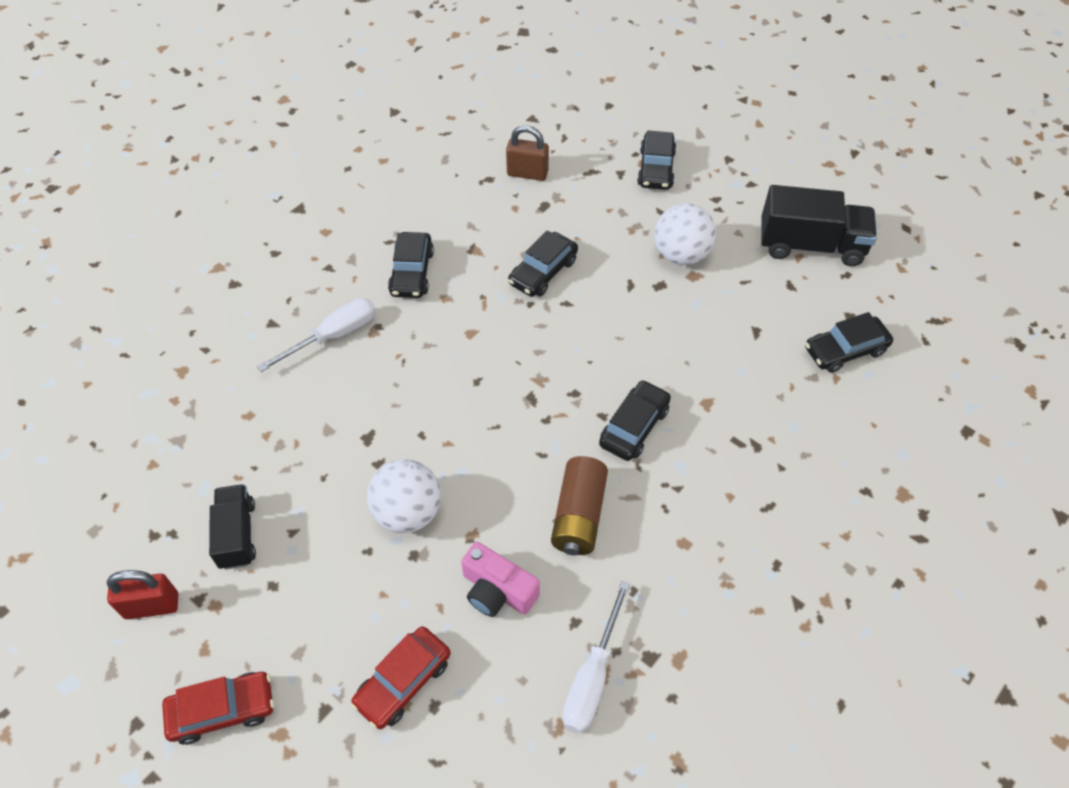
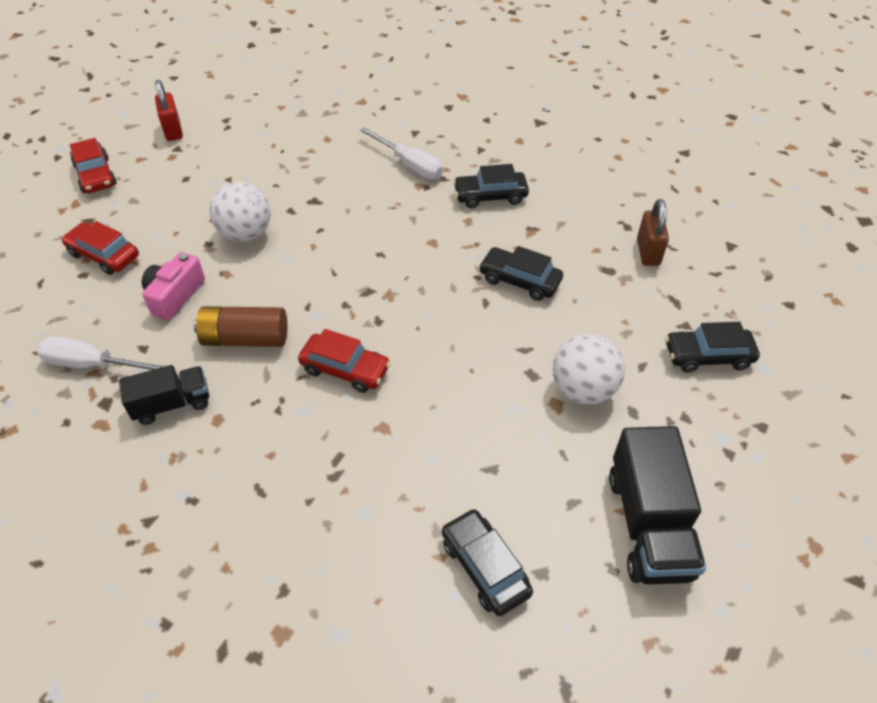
camera: 80 degrees right, 5 degrees down
(237, 534) = (226, 154): black truck -> black truck (172, 404)
(634, 427) = (345, 369): black car -> red car

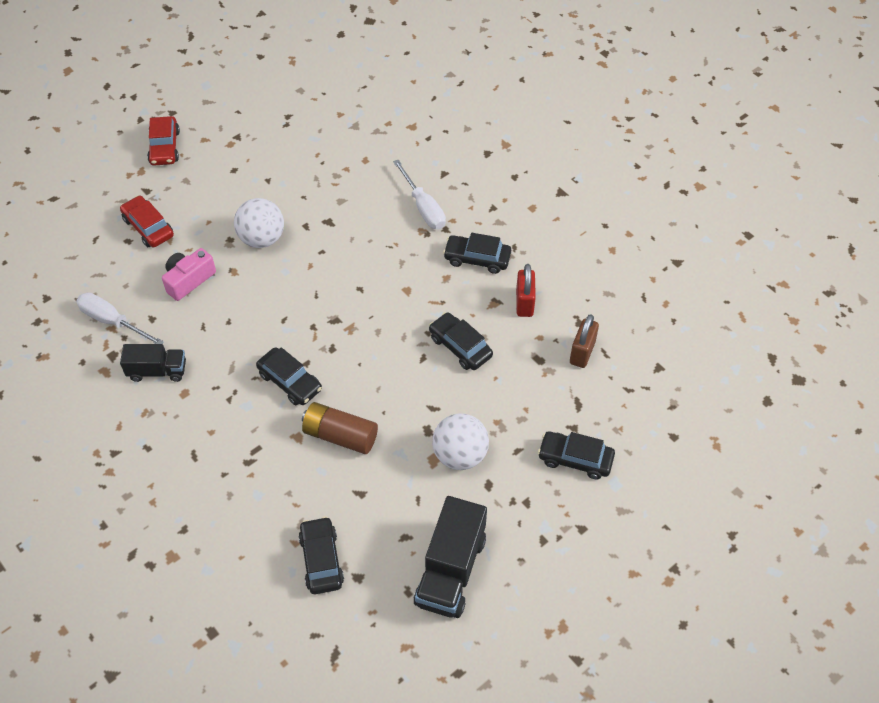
camera: 20 degrees right, 5 degrees up
(173, 131) = (240, 116): red padlock -> red padlock (524, 303)
(245, 338) = (227, 333): brown battery -> brown battery (340, 435)
(345, 369) = (290, 382): red car -> black car

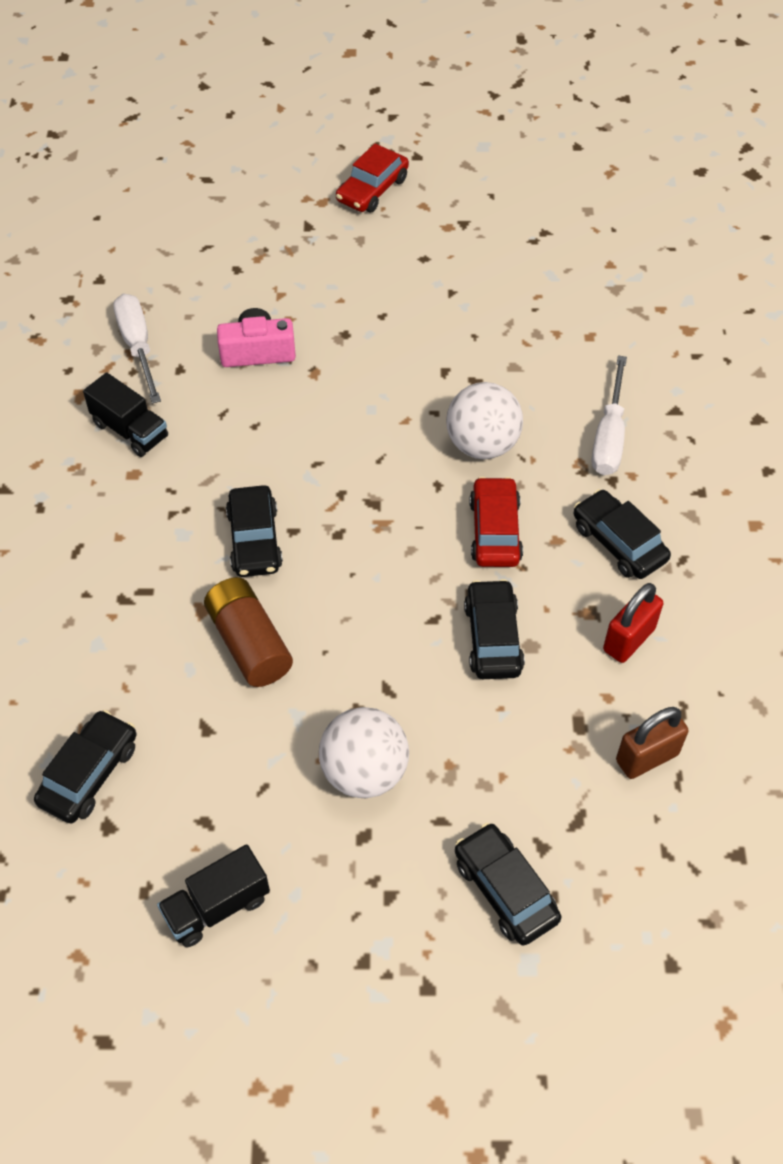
camera: 40 degrees right, 0 degrees up
(148, 227) = (271, 267): red car -> red car (495, 531)
(262, 239) = (381, 355): white ball -> white ball (482, 445)
(450, 570) = (217, 906): black truck -> black truck, size x0.62

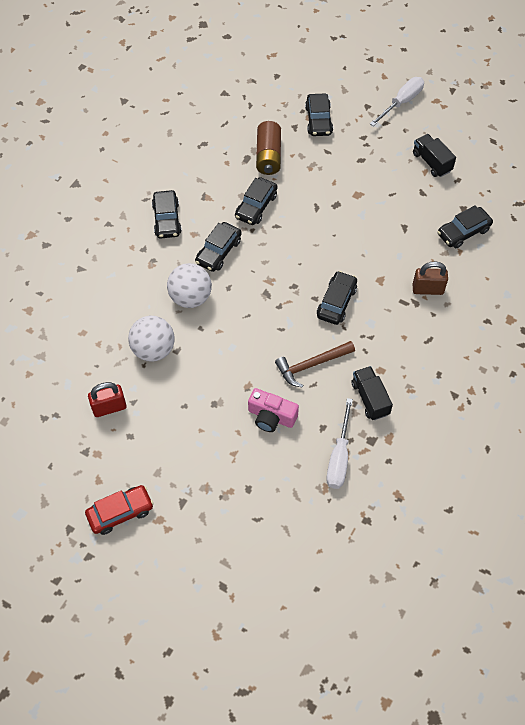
camera: 150 degrees left, 5 degrees up
(217, 906) = (431, 162): black truck -> black truck turned 120 degrees counterclockwise
(241, 436) = (311, 365): none -> brown hammer
(249, 643) = (366, 254): brown battery -> brown battery (268, 156)
(364, 772) = (346, 181): white ball -> white ball (153, 349)
(495, 531) = (218, 251): red car -> black car
(609, 436) = (125, 271): white screwdriver -> white screwdriver (401, 102)
(629, 639) = (199, 179): red padlock -> red padlock (109, 407)
(647, 757) = (230, 135): brown padlock -> brown padlock (427, 289)

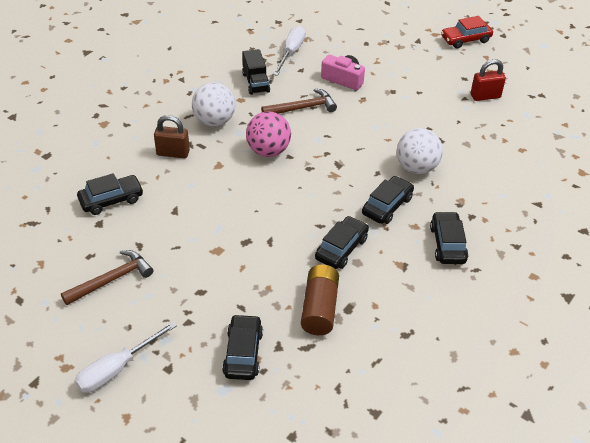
camera: 175 degrees left, 15 degrees down
(153, 349) = (450, 131): white ball -> white ball (214, 121)
(336, 302) = (268, 151): black car -> pink ball
(431, 162) = (112, 279): black truck -> brown hammer

